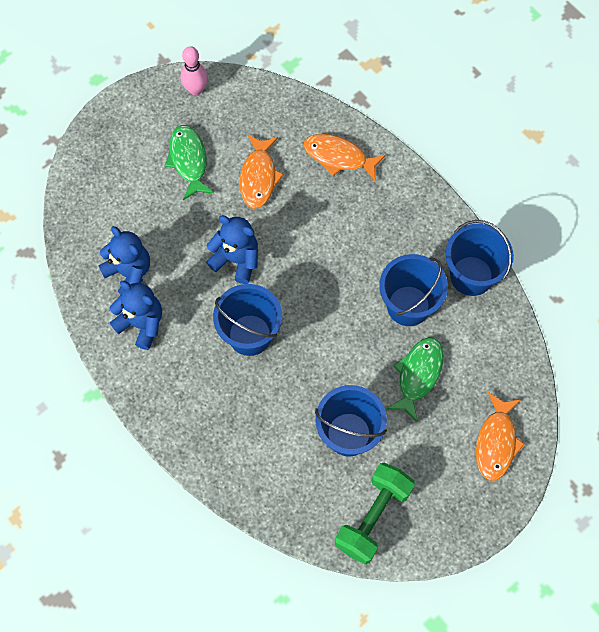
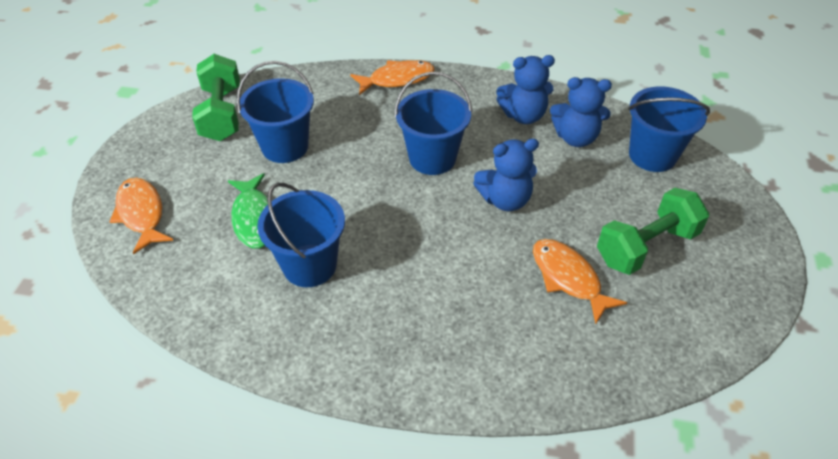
camera: 140 degrees right, 20 degrees down
(188, 160) = (646, 246): green fish -> green dumbbell
(196, 89) = (732, 316): pink bowling pin -> none
(339, 157) = (515, 357): orange fish -> orange fish (397, 79)
(471, 276) = (262, 336): blue bucket -> blue bucket (652, 155)

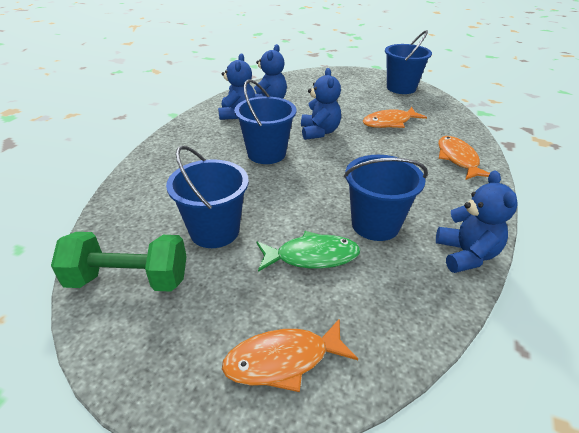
camera: 80 degrees left, 10 degrees down
(266, 347) = (466, 255): none -> blue teddy bear
(397, 79) = (156, 158): orange fish -> orange fish (458, 159)
(646, 246) = (366, 98): green dumbbell -> none
(652, 155) = (294, 84): blue bucket -> blue bucket (401, 88)

